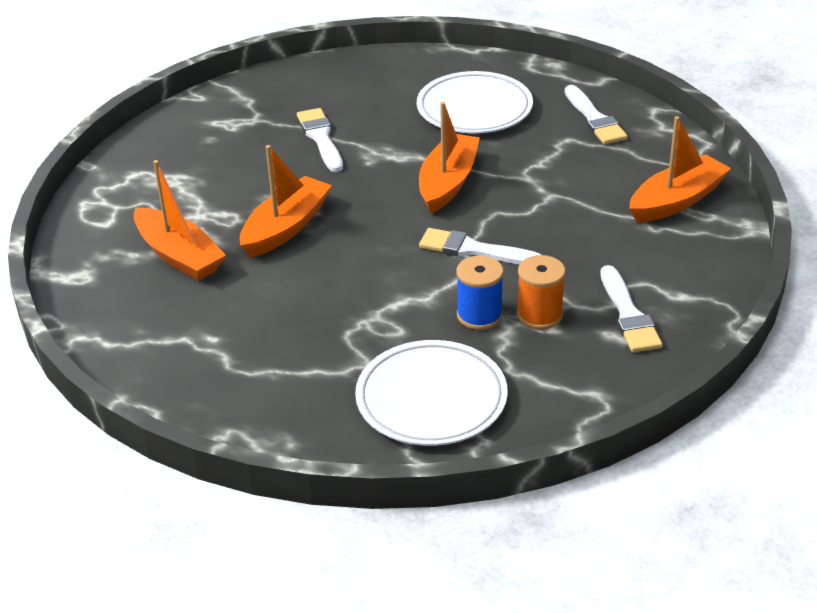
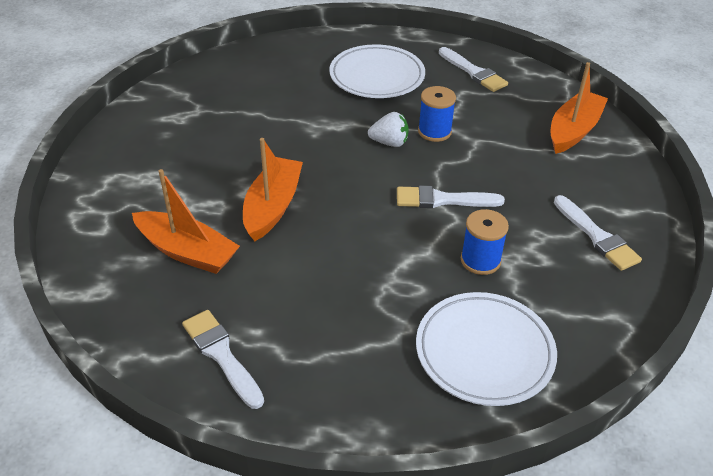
camera: 20 degrees left, 5 degrees up
(321, 138) = (263, 119): white brush -> white brush (221, 355)
(448, 182) = (389, 143): orange boat -> white strawberry
(507, 178) = (434, 132): none -> blue spool
(539, 315) = (528, 250): orange spool -> none

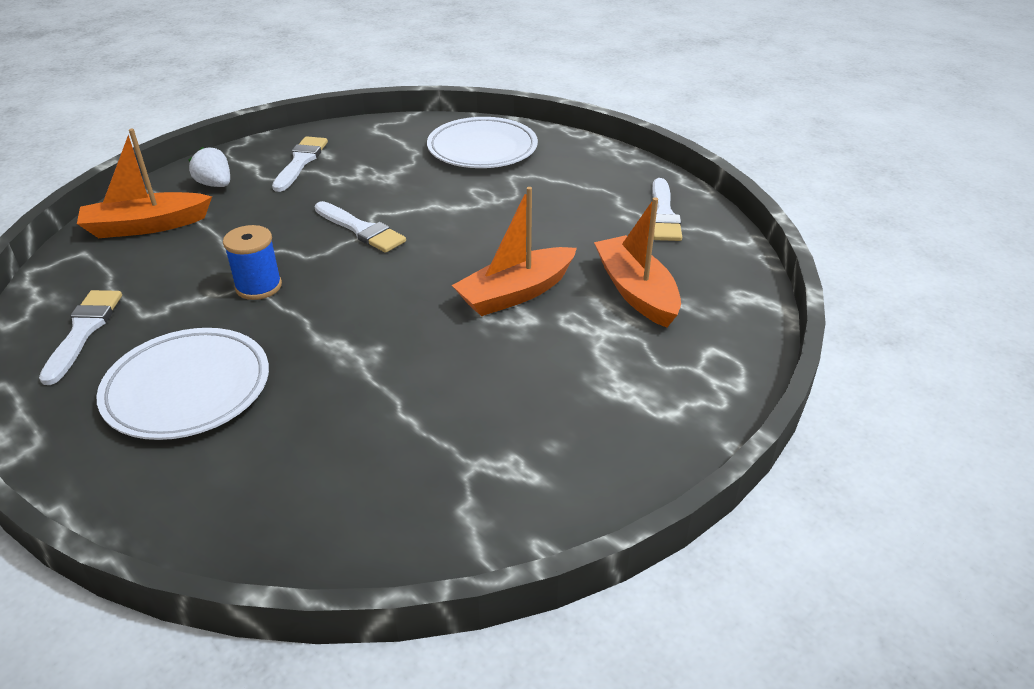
camera: 140 degrees left, 5 degrees down
(389, 143) = (319, 298): white strawberry -> white strawberry (215, 184)
(480, 260) = (405, 184): blue spool -> none

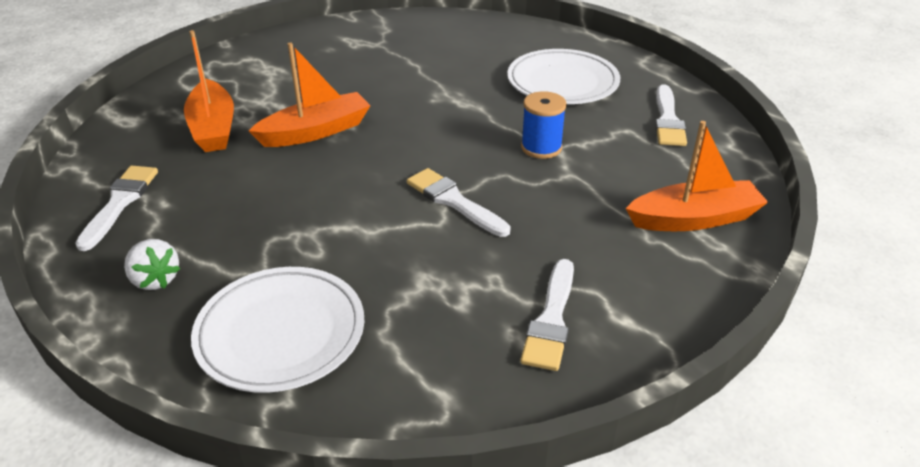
camera: 175 degrees left, 0 degrees up
(215, 184) = (652, 280): white strawberry -> white strawberry (155, 279)

